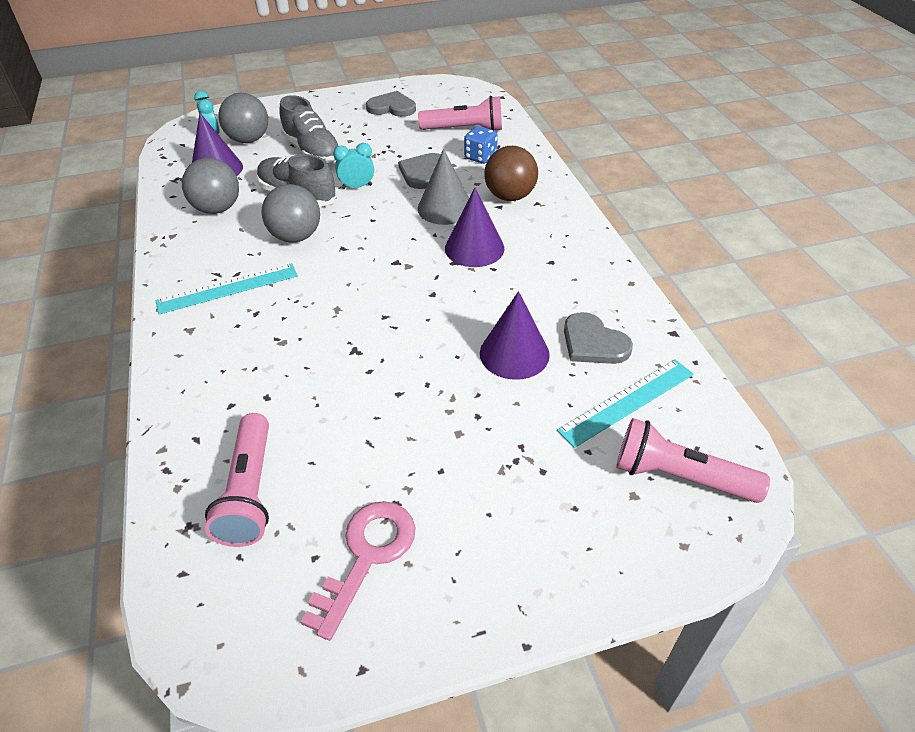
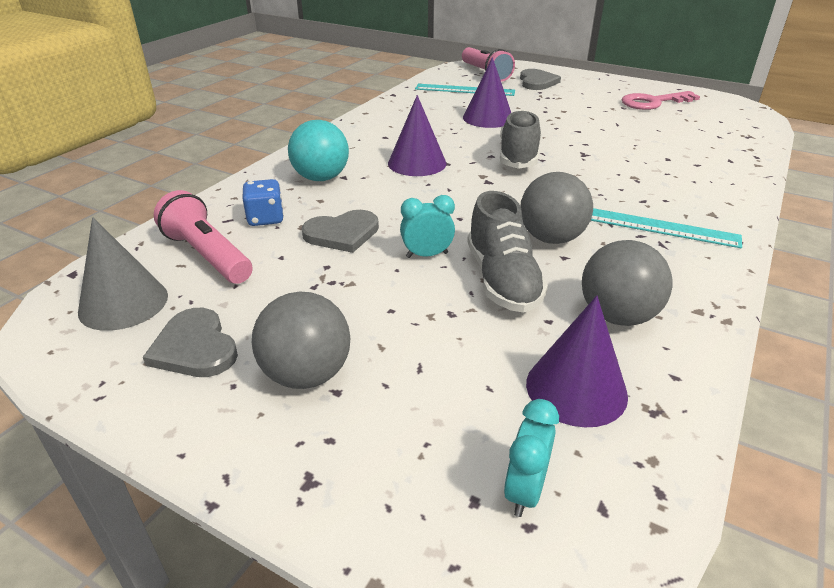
camera: 135 degrees left, 10 degrees down
(249, 140) = (472, 427): grey ball -> grey ball (306, 375)
(249, 492) = (703, 133): pink flashlight -> none
(312, 151) = (408, 336): grey shoe -> grey shoe (518, 156)
(357, 187) = (427, 255): turquoise clock -> turquoise clock turned 135 degrees clockwise
(445, 208) = (385, 195): grey cone -> grey cone (123, 303)
(510, 196) = (321, 178): brown ball -> turquoise ball
(593, 343) = (439, 106): grey heart -> grey heart (537, 82)

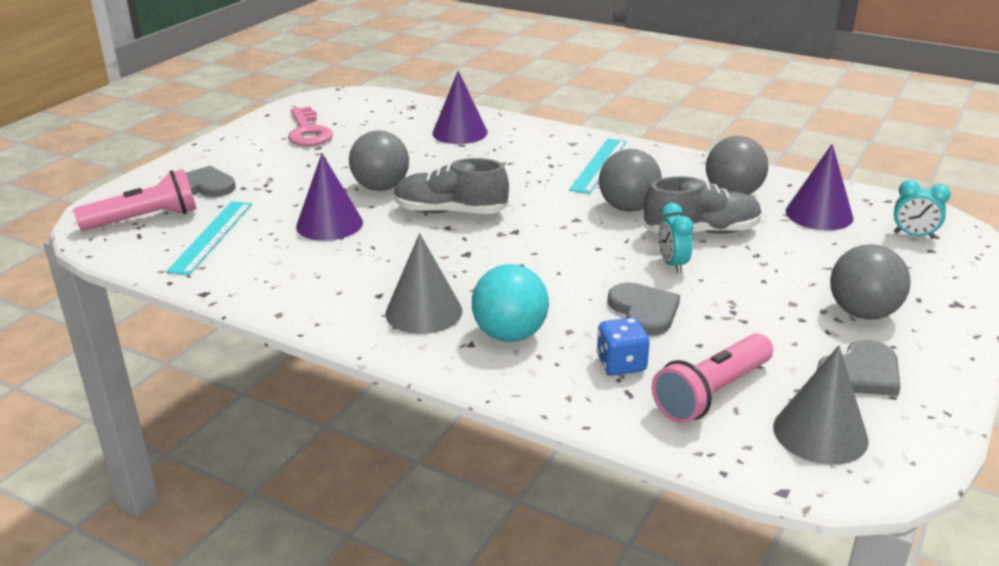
camera: 90 degrees left, 5 degrees down
(359, 150) = (424, 312): none -> grey cone
(417, 163) = (467, 271): purple cone -> purple cone (460, 132)
(556, 130) = (381, 187): none -> grey ball

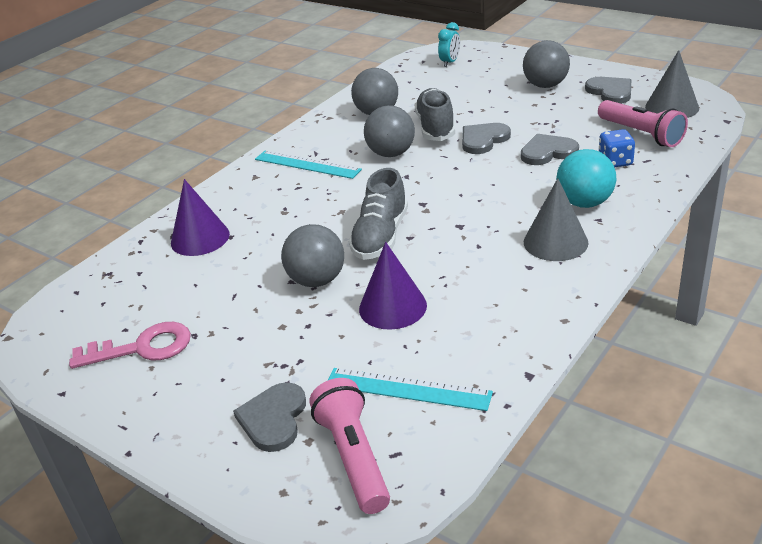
camera: 80 degrees left, 5 degrees up
(672, 264) = (483, 140): turquoise clock -> grey heart
(819, 214) = (416, 87): purple cone -> none

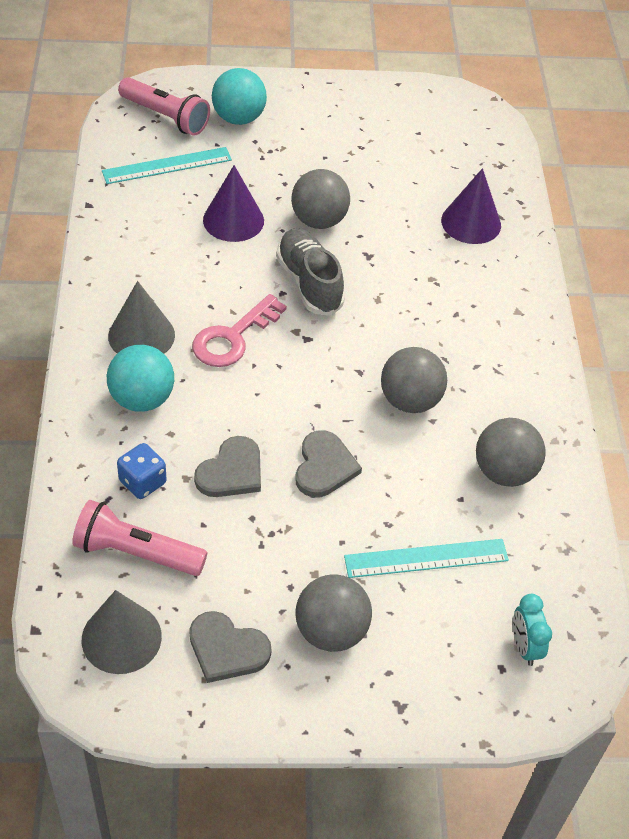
camera: 135 degrees right, 15 degrees up
(142, 348) = (386, 125): pink key -> pink key (233, 337)
(273, 419) = (238, 118): grey heart -> turquoise ball
(307, 164) = (484, 348): turquoise ruler -> turquoise ruler (426, 558)
(435, 127) = (402, 470): grey shoe -> none

